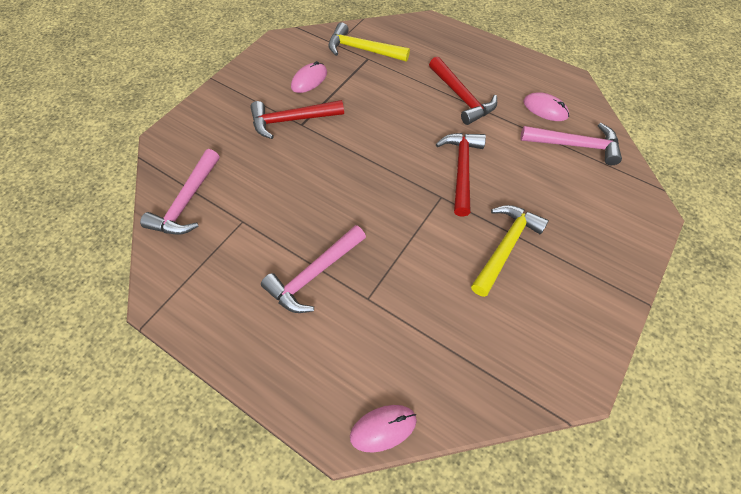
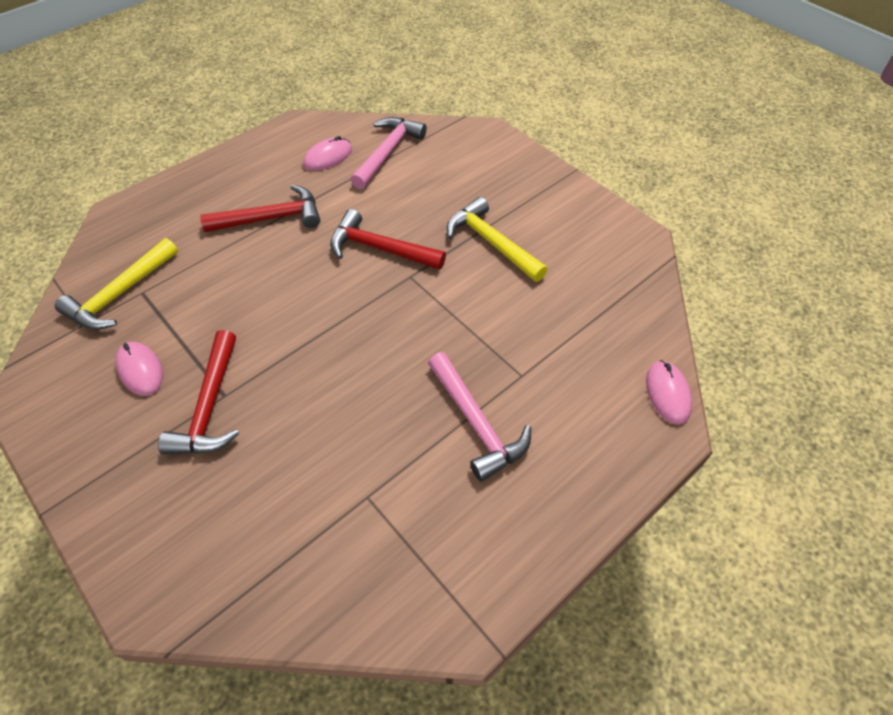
camera: 75 degrees left, 5 degrees down
(187, 202) = (302, 573): pink hammer -> none

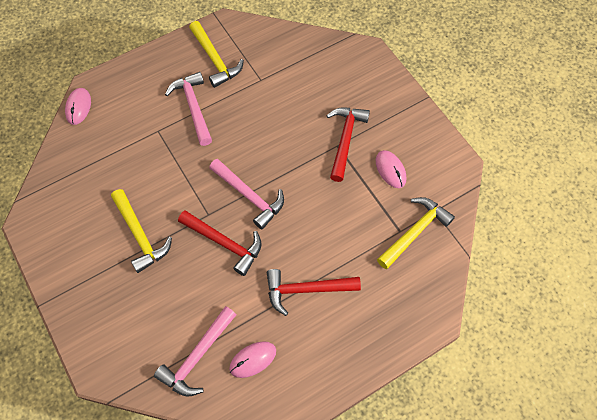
camera: 170 degrees left, 10 degrees up
(357, 305) = (249, 196): none -> pink hammer
(464, 527) = (215, 59): none -> yellow hammer

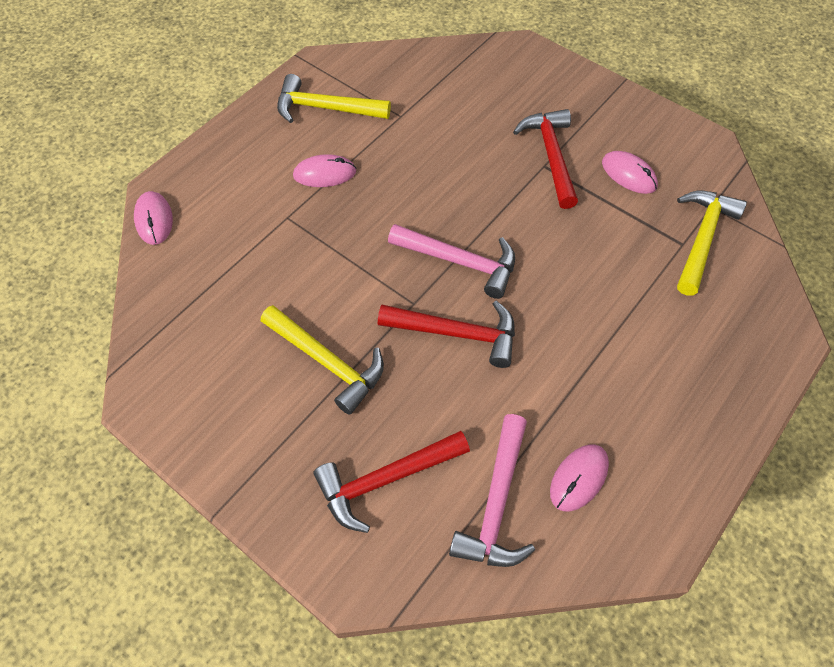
camera: 20 degrees left, 5 degrees down
(193, 107) = (324, 173): pink hammer -> pink mouse
(215, 59) = (325, 108): yellow hammer -> yellow hammer turned 150 degrees clockwise
(306, 289) = (602, 357): red hammer -> red hammer (385, 479)

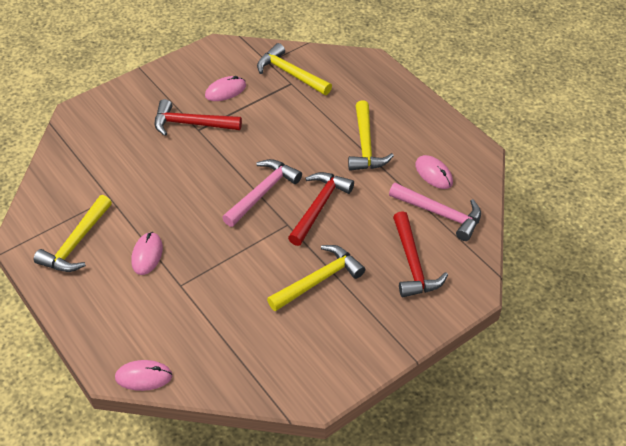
camera: 75 degrees left, 10 degrees down
(600, 367) = (365, 145): none -> yellow hammer

